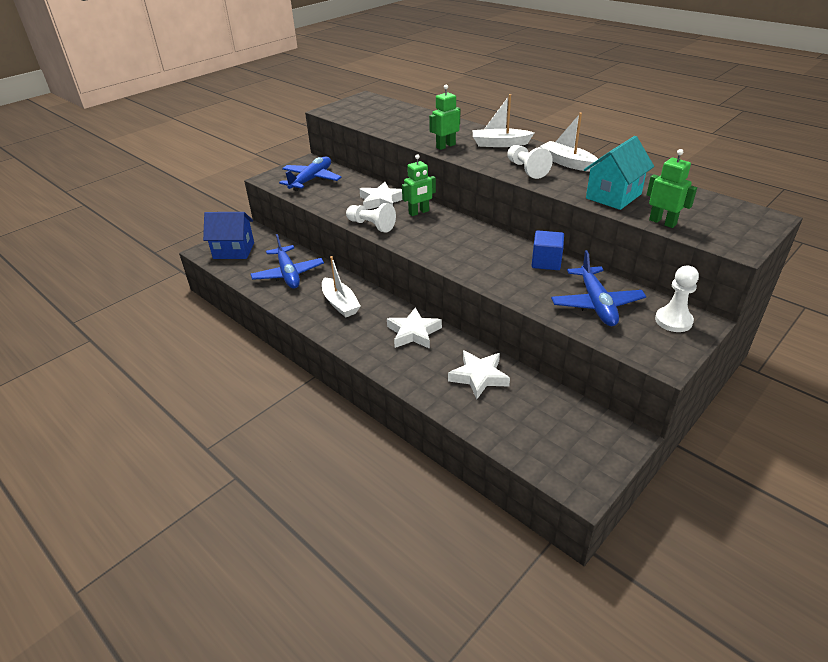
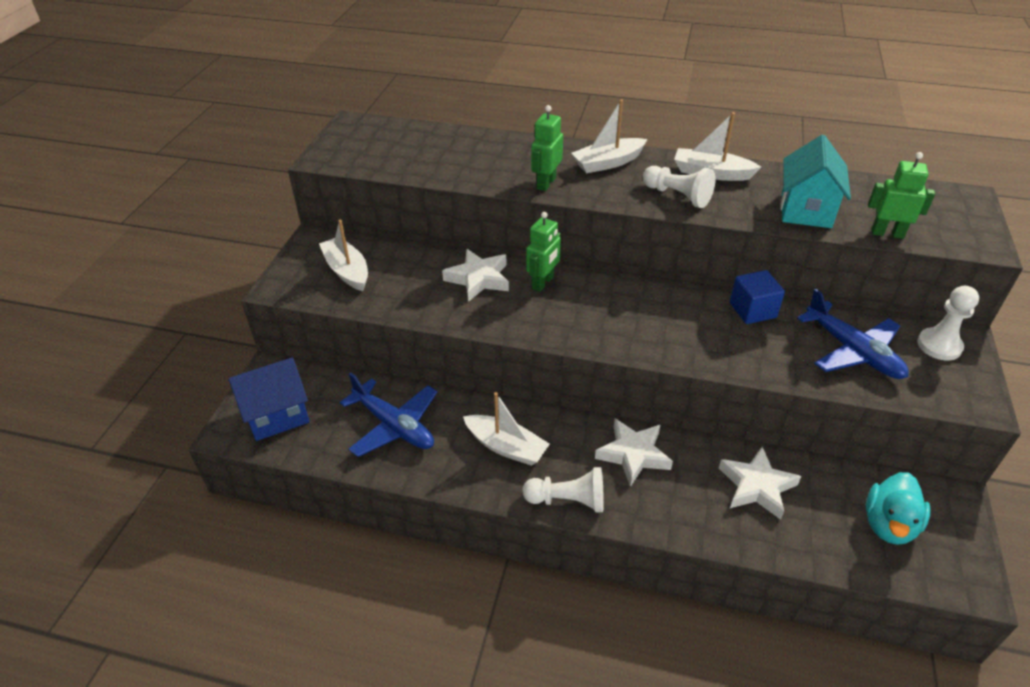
camera: 30 degrees left, 5 degrees up
(311, 180) = (347, 271): blue plane -> white boat
(371, 225) = (502, 323): white pawn -> white pawn (568, 500)
(554, 431) = (889, 524): none -> turquoise duck

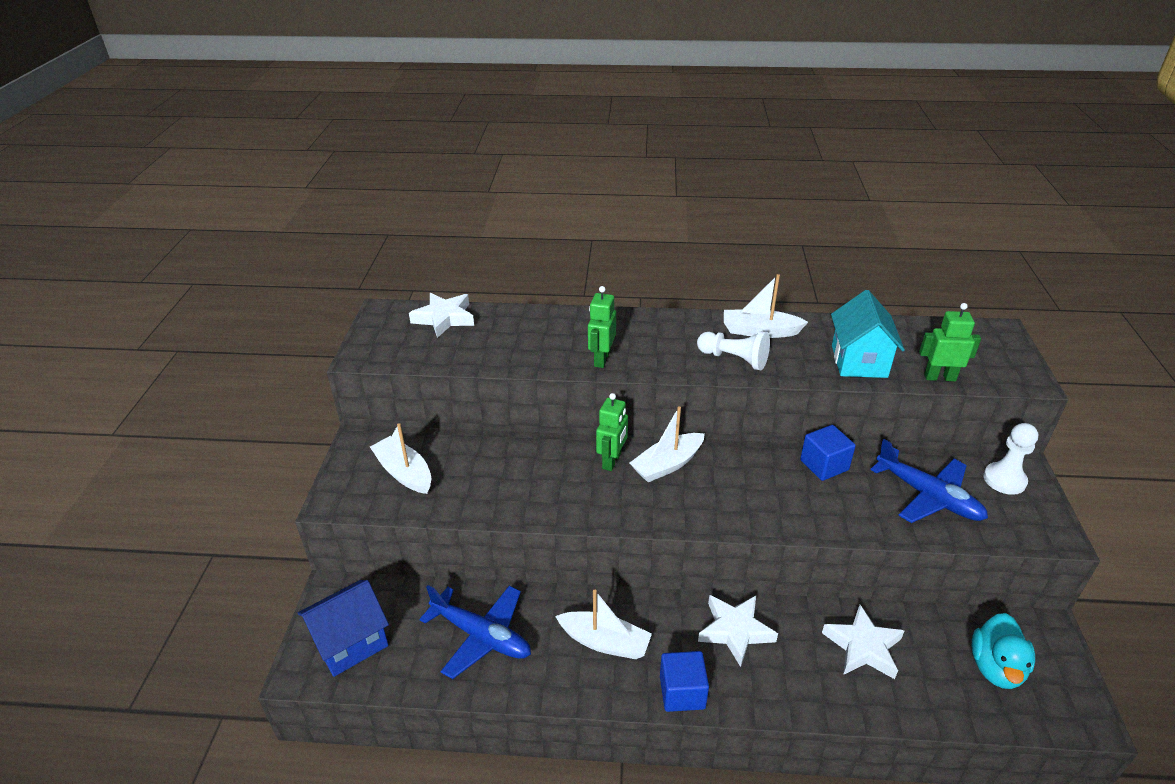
camera: 10 degrees left, 5 degrees down
(478, 279) = (545, 464): white star -> white star (444, 318)
(568, 500) = (682, 692): white pawn -> blue cube
(608, 163) = (657, 330): white boat -> white boat (667, 464)

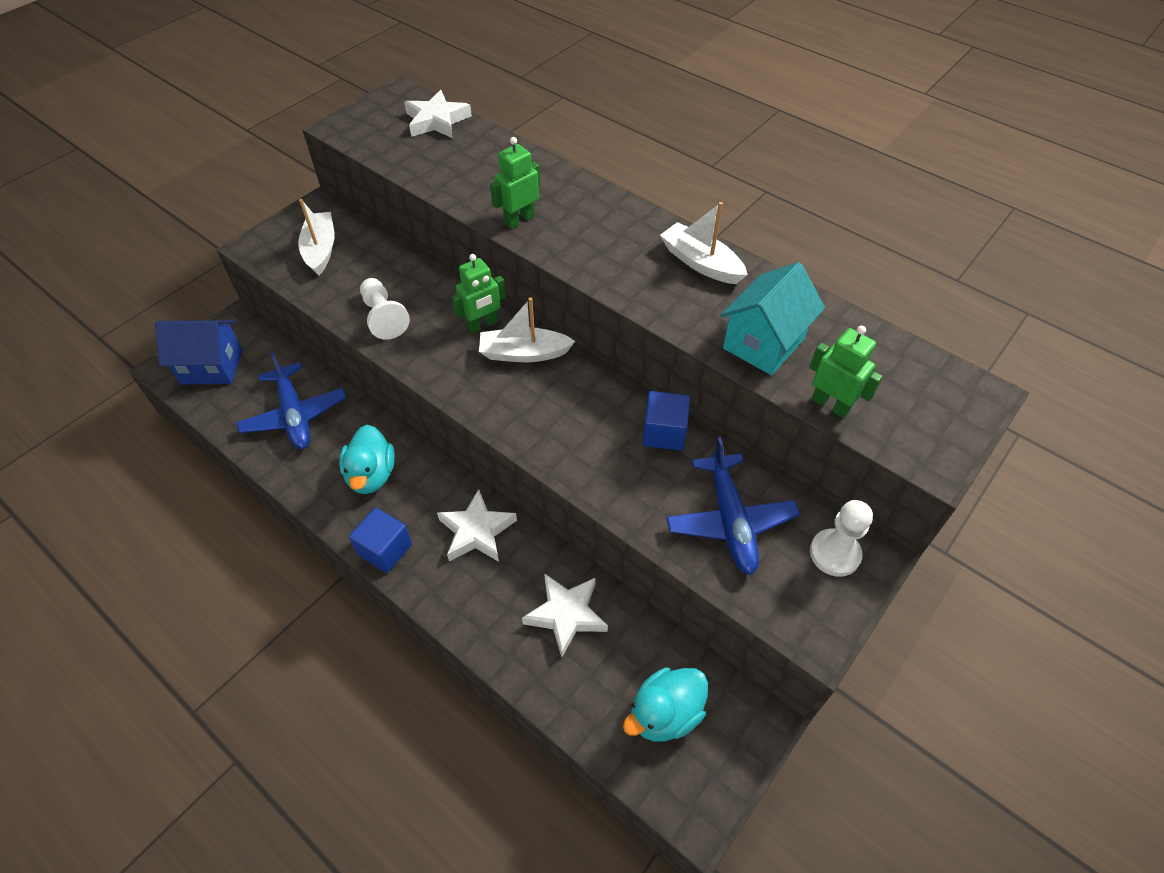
camera: 35 degrees right, 15 degrees up
(605, 642) = (371, 475): white boat -> turquoise duck
(734, 359) = (639, 279): white pawn -> white pawn (384, 317)

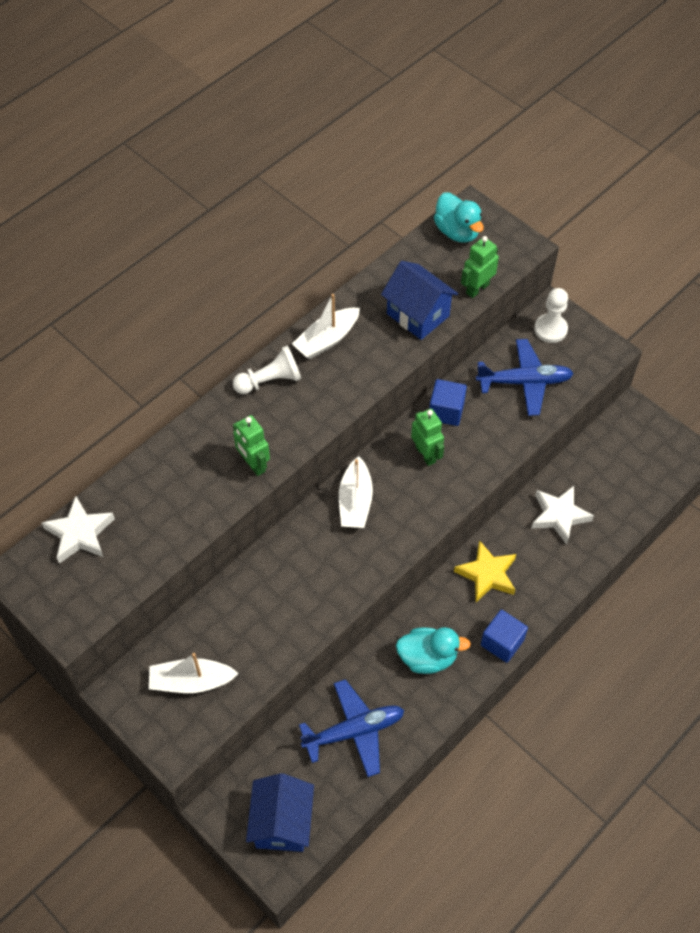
camera: 85 degrees left, 5 degrees up
(384, 317) = (298, 615): white pawn -> white pawn (270, 381)
(477, 531) = (487, 574): white star -> yellow star
(482, 325) = (317, 533): green robot -> green robot (426, 454)
(665, 714) = (629, 463): turquoise duck -> turquoise duck (457, 232)
(763, 343) = (418, 315): turquoise house -> blue house

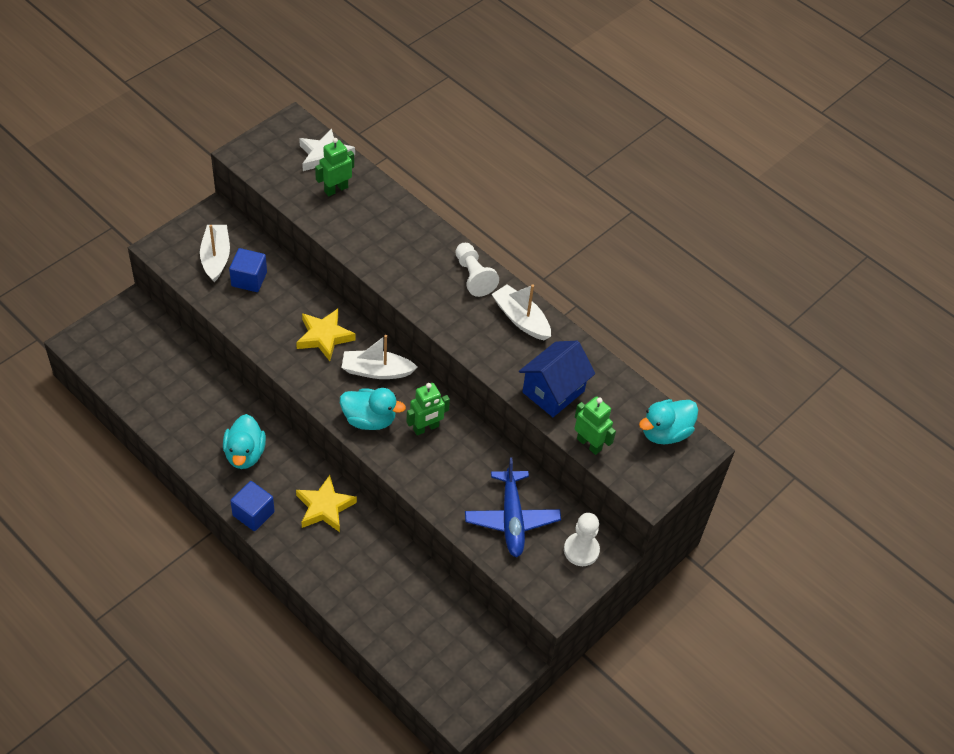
camera: 85 degrees right, 5 degrees down
(253, 464) = (384, 264): green robot -> green robot (336, 189)
(282, 823) = (114, 346): blue house -> none
(310, 555) = (324, 337): none -> yellow star
(354, 731) = (184, 397): blue plane -> none
(419, 506) = (369, 419): none -> turquoise duck
(446, 411) = (476, 448): blue cube -> blue cube (249, 279)
(559, 516) = (386, 576): white star -> none

